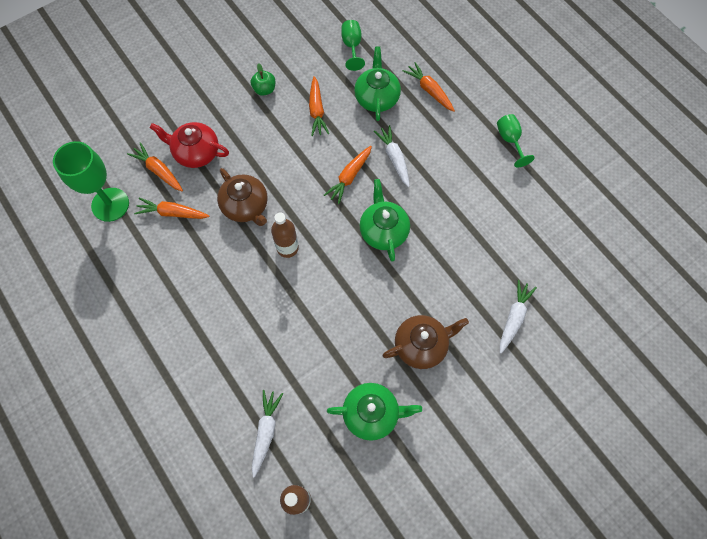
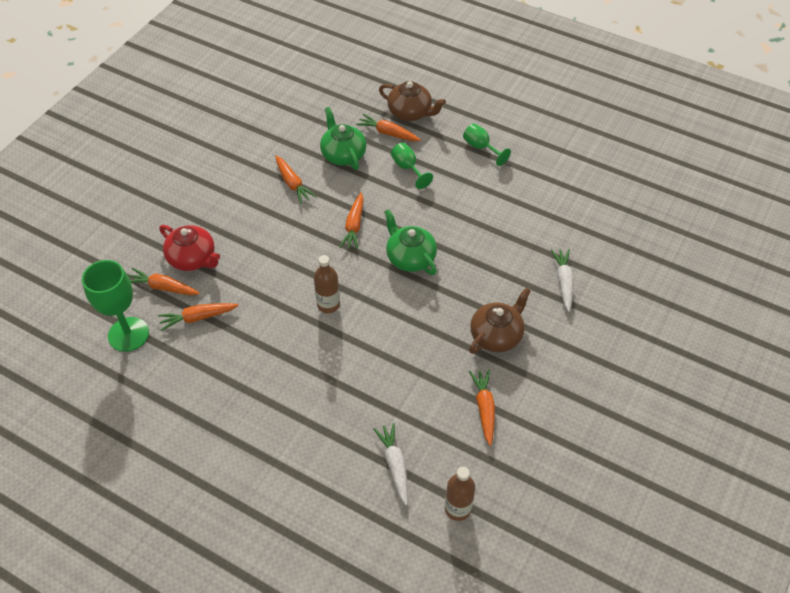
camera: 25 degrees left, 15 degrees down
(196, 152) = (193, 258): red teapot -> red teapot turned 135 degrees counterclockwise
(246, 206) = (268, 285): brown teapot -> brown teapot (410, 112)
(264, 89) = (232, 183): green apple -> none
(352, 46) = (296, 122): green goblet -> green goblet (407, 168)
(372, 413) = (484, 408): green teapot -> orange carrot
(394, 158) = (386, 197): white carrot -> none

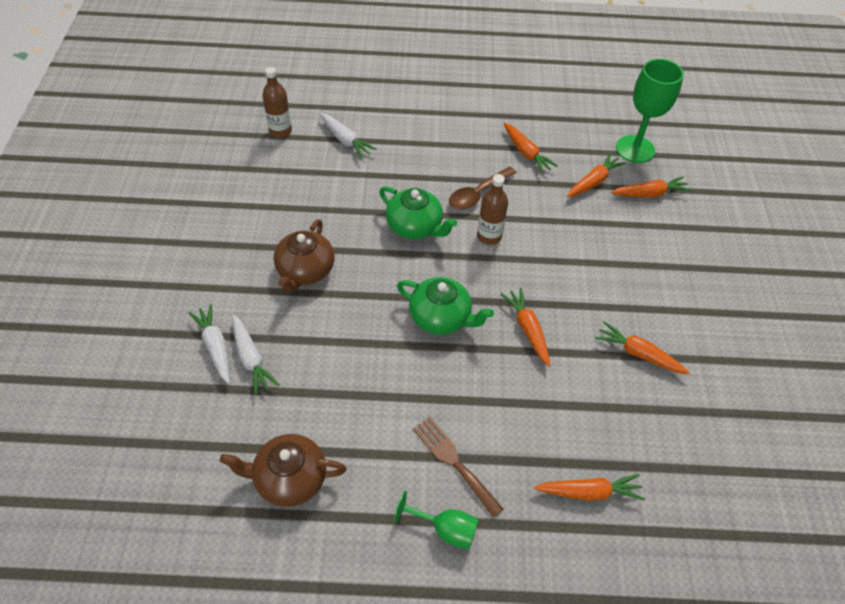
camera: 150 degrees right, 0 degrees up
(193, 258) = (652, 228): red teapot -> none
(308, 348) = (477, 194): none -> brown spoon
(343, 154) = (617, 425): green teapot -> green teapot (415, 226)
(407, 168) = (522, 441): green goblet -> none
(410, 112) = (586, 551): brown teapot -> brown teapot (289, 478)
(456, 174) = (454, 462): none -> brown fork
(484, 408) = (289, 204): orange carrot -> orange carrot (526, 153)
(588, 301) = (215, 346): none -> white carrot

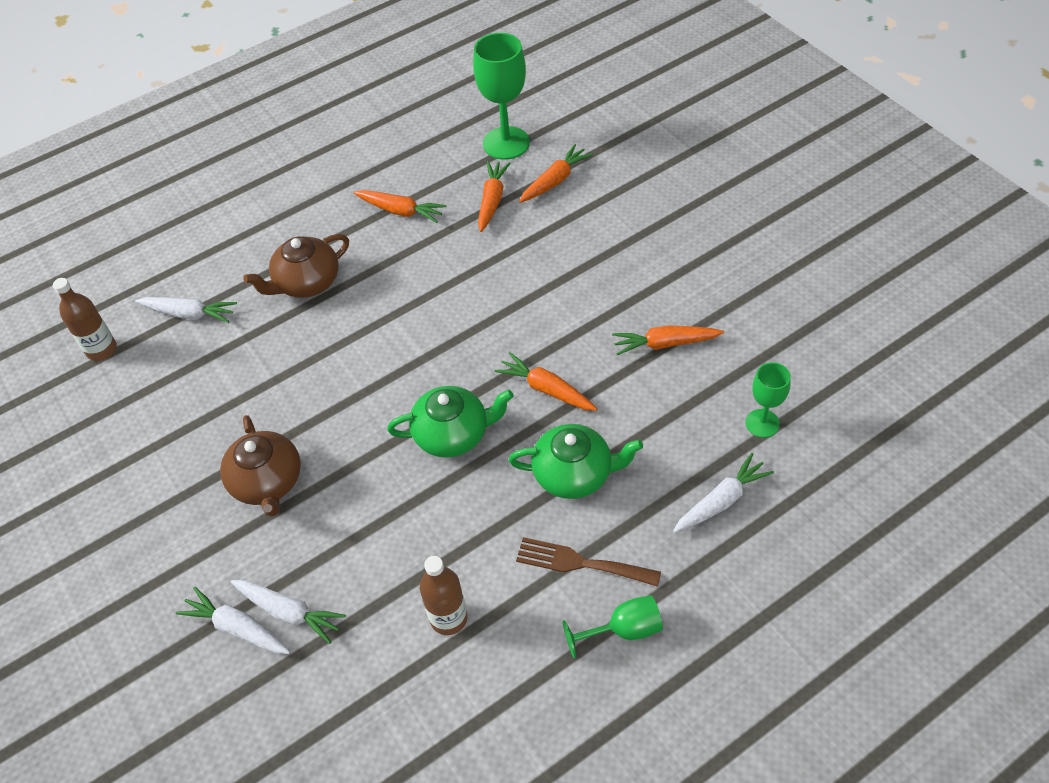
camera: 30 degrees left, 0 degrees up
(289, 478) = (435, 698): brown teapot -> brown teapot (306, 282)
(415, 226) = (348, 359): green teapot -> green teapot (574, 474)
(477, 194) = (385, 284): brown spoon -> none
(489, 236) = (433, 321): brown bottle -> brown bottle (448, 618)
(589, 492) = (721, 501): orange carrot -> white carrot
(666, 459) = (762, 423): none -> green goblet

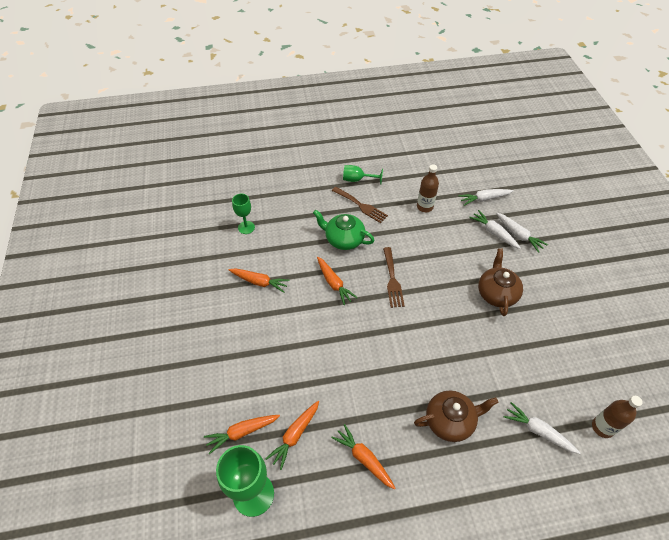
camera: 160 degrees left, 0 degrees up
(453, 434) = (392, 280): green teapot -> brown fork
(721, 501) = (288, 206): white carrot -> white carrot (484, 199)

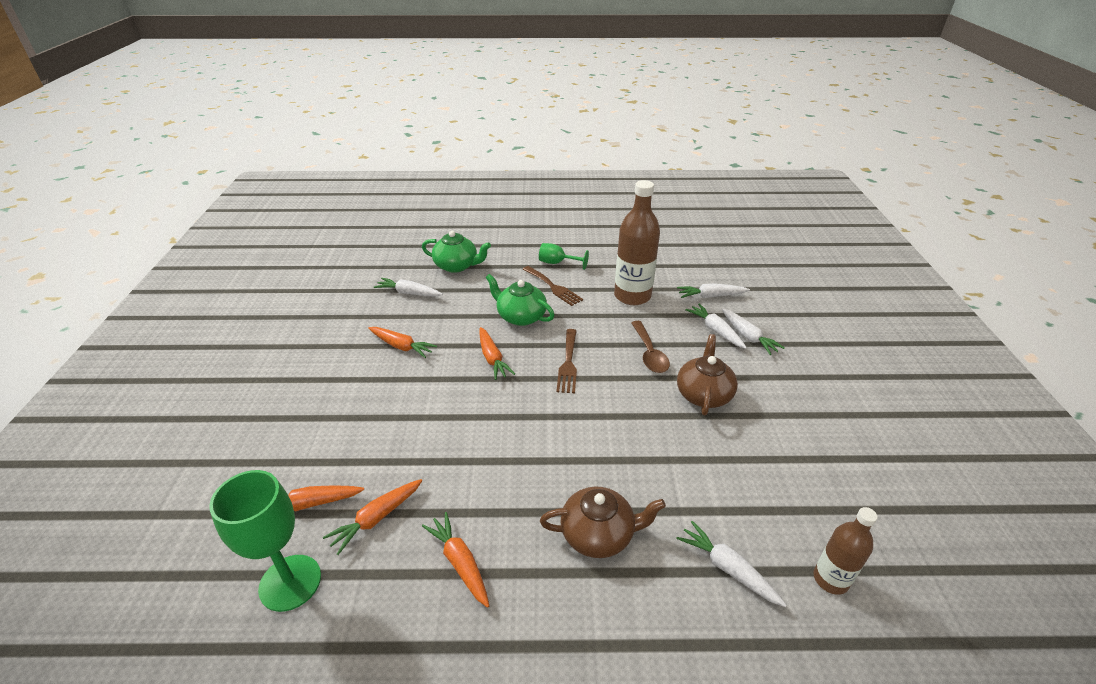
camera: 10 degrees right, 15 degrees down
(246, 227) = (408, 293): green goblet -> white carrot
(276, 193) = (457, 266): none -> green teapot
(425, 207) = (632, 296): brown bottle -> brown bottle, size x1.76
(450, 261) = (649, 353): none -> brown spoon

